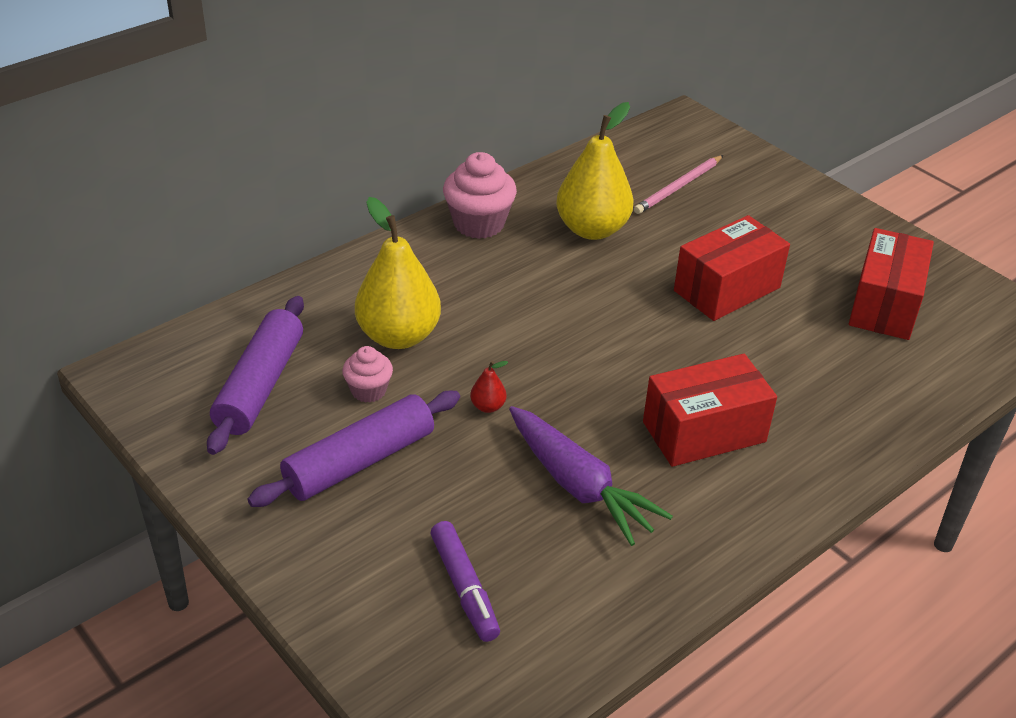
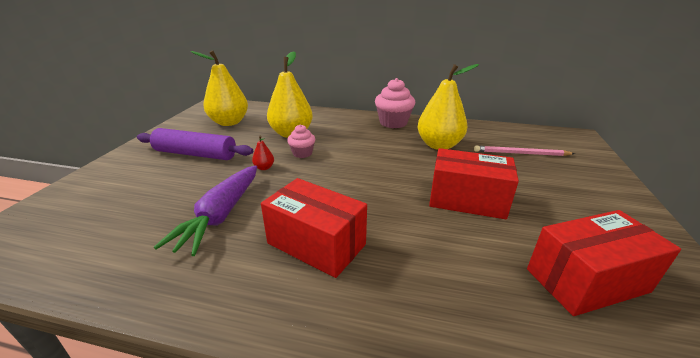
camera: 55 degrees right, 10 degrees down
(260, 385) = (229, 122): purple rolling pin -> yellow pear
(368, 390) = (247, 140): pink cupcake -> pink cupcake (302, 153)
(464, 587) = (109, 210): purple marker -> none

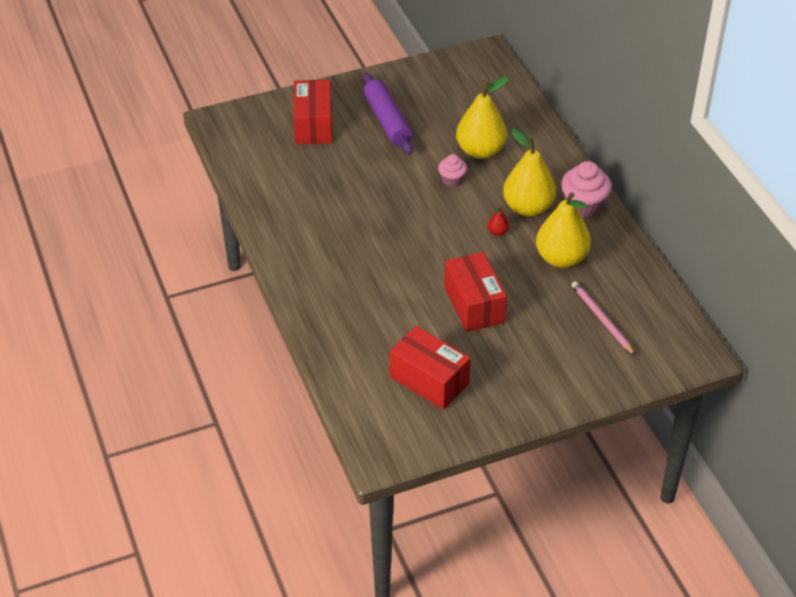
camera: 55 degrees right, 15 degrees up
(221, 215) = (335, 192): purple carrot -> none
(229, 122) = (458, 96): yellow pear -> yellow pear (528, 207)
(264, 168) = (408, 173): red pear -> red pear (497, 232)
(316, 244) = (351, 251): red box -> red box (313, 125)

